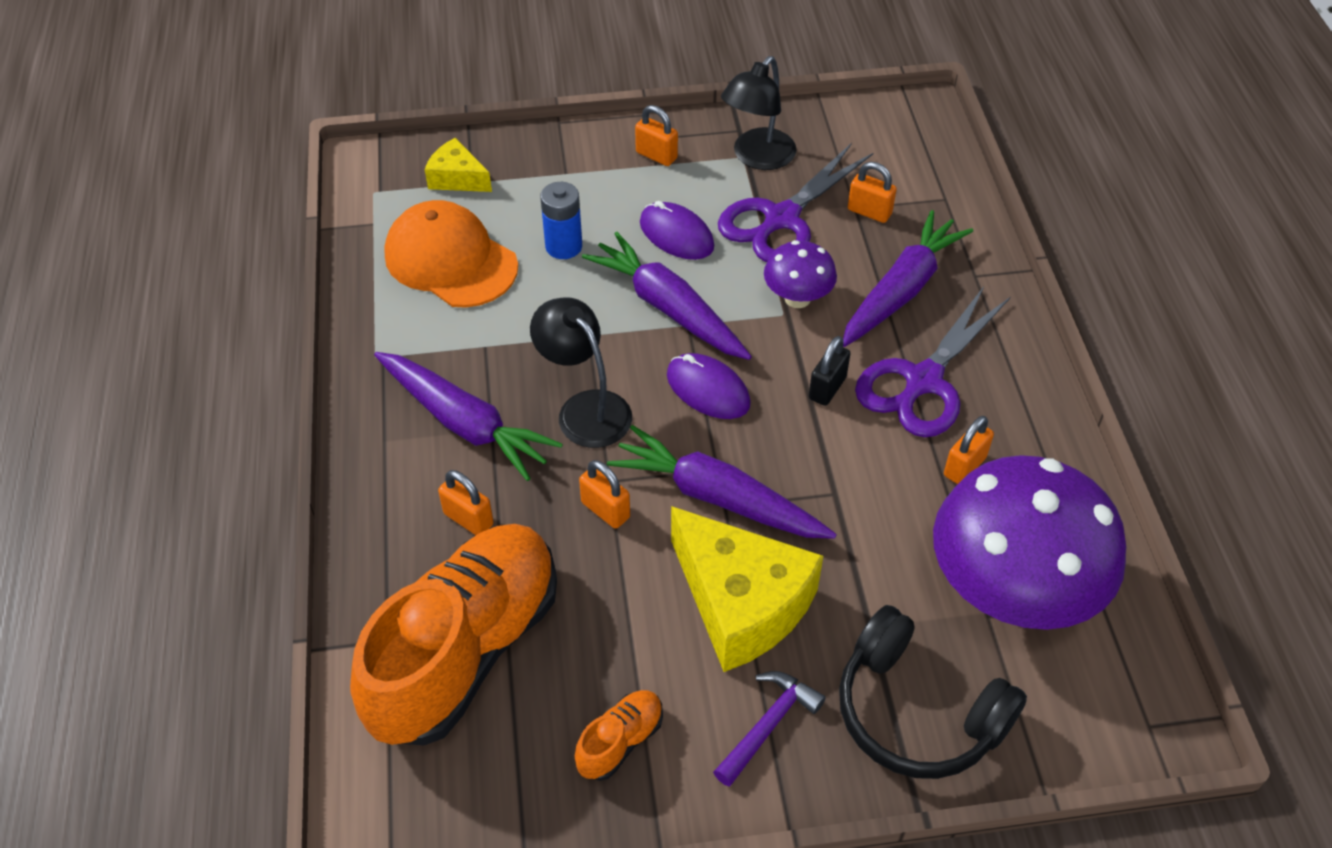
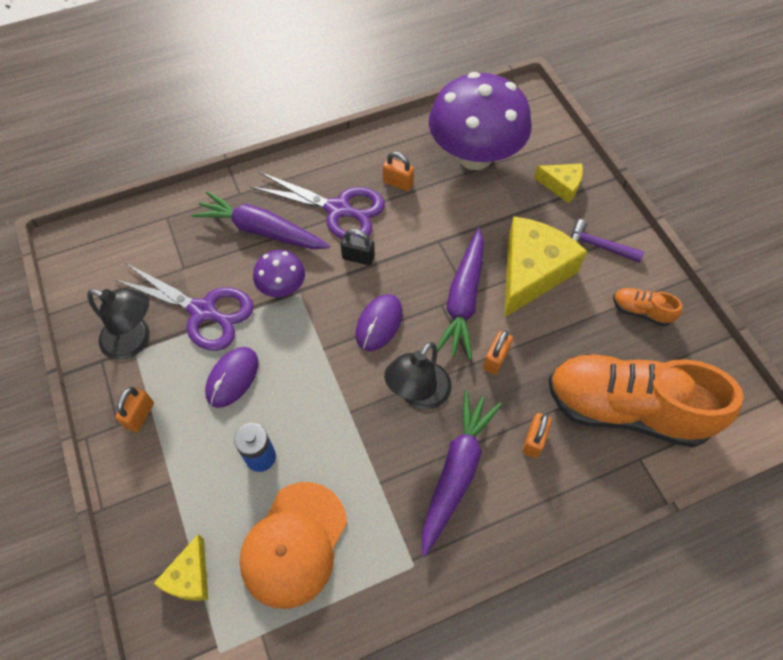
camera: 105 degrees left, 10 degrees up
(668, 308) = (310, 365): purple carrot -> none
(869, 212) = (187, 259): orange padlock -> none
(917, 712) = (561, 186): black headphones -> yellow cheese

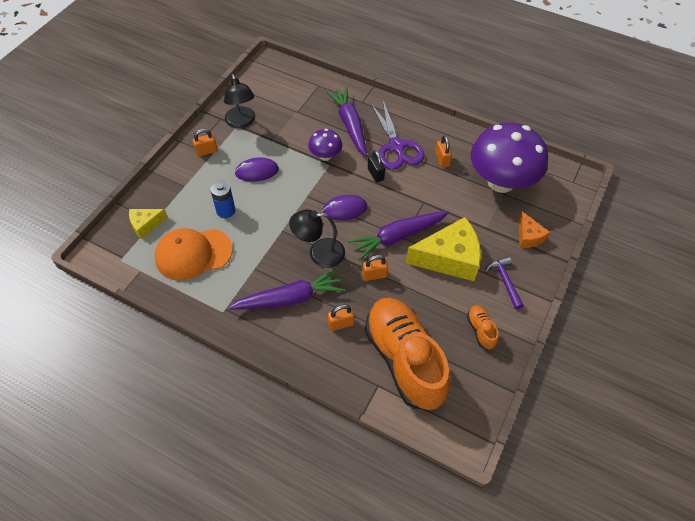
camera: 50 degrees right, 5 degrees down
(203, 311) = (281, 136): purple scissors -> none
(561, 186) = (528, 236): yellow cheese -> orange cheese

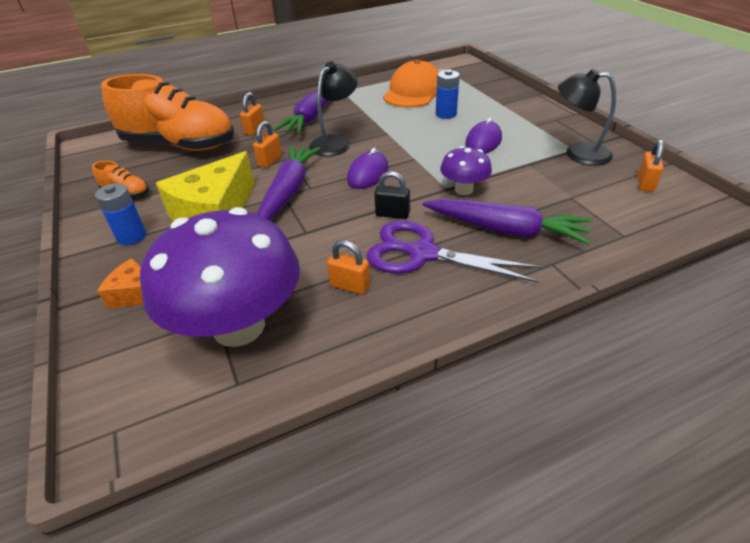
camera: 130 degrees right, 15 degrees down
(146, 225) = (470, 81): yellow cheese -> none
(206, 151) = (543, 123): orange padlock -> orange padlock (645, 183)
(504, 281) = (132, 237): purple hammer -> blue battery

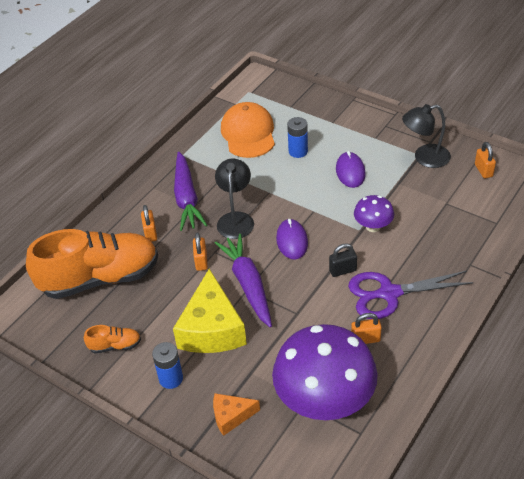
camera: 30 degrees left, 5 degrees up
(506, 230) = (425, 250): purple carrot -> none

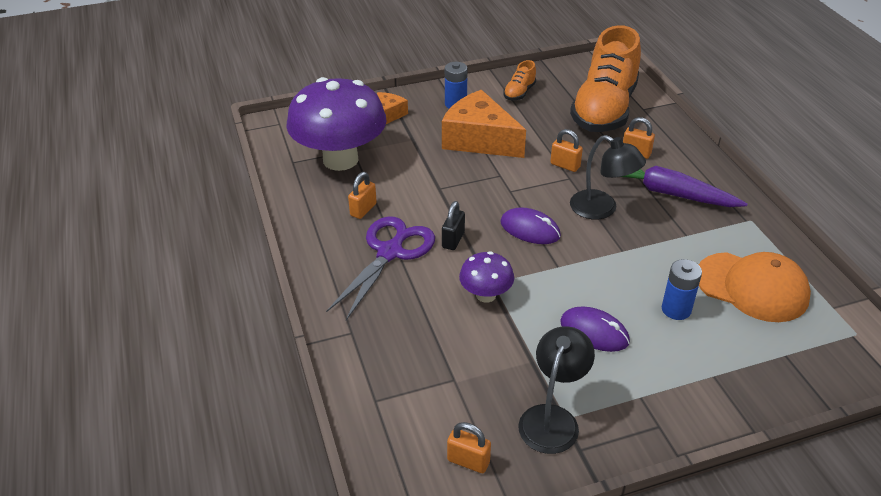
camera: 125 degrees right, 5 degrees down
(211, 329) = (479, 139): yellow cheese -> orange cheese
(248, 284) = (505, 178): purple carrot -> none

